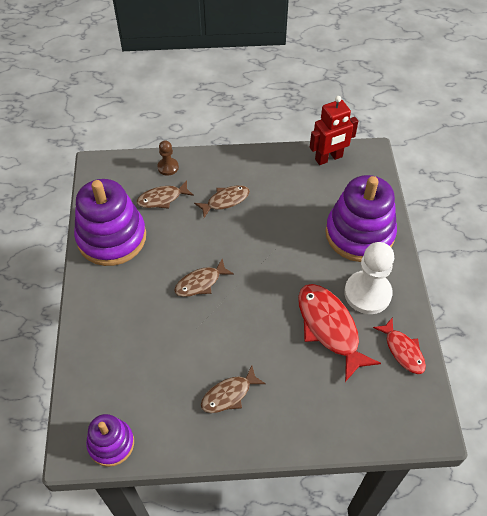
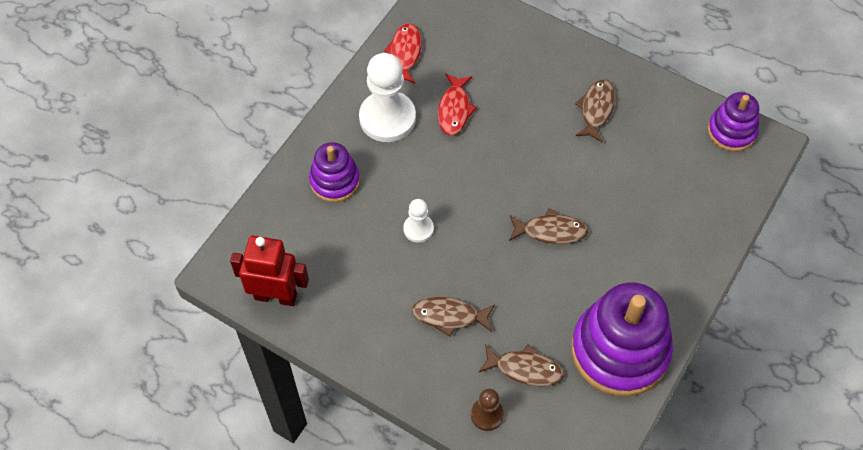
camera: 145 degrees left, 5 degrees up
(229, 394) = (596, 109): brown fish -> brown fish turned 75 degrees counterclockwise
(284, 236) = (418, 229): none -> white pawn
(329, 328) = (454, 109): red fish -> red fish, size x0.59
(359, 234) = (335, 181): purple stacking toy -> purple stacking toy, size x0.55

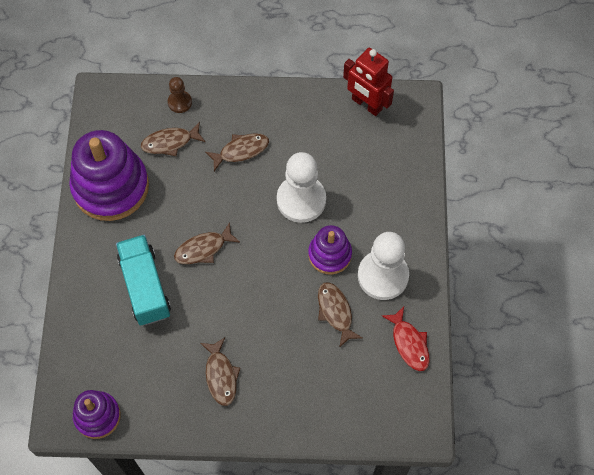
camera: 150 degrees right, 5 degrees up
(275, 296) = (366, 104): red robot -> red robot turned 60 degrees clockwise
(335, 181) = (386, 204): purple stacking toy -> purple stacking toy (329, 254)
(418, 229) = (301, 200): white pawn -> white pawn, size x1.96
(454, 109) = (335, 312): red fish -> brown fish
(631, 223) = (145, 287): none -> turquoise truck

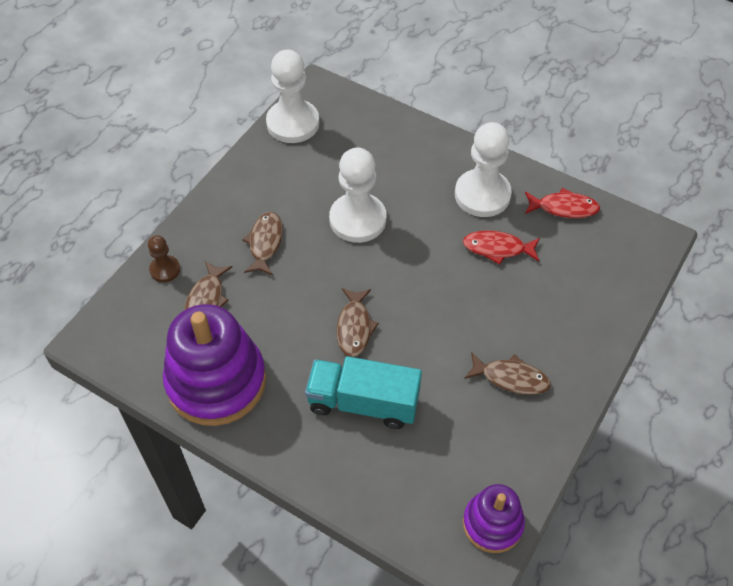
camera: 60 degrees left, 10 degrees down
(329, 254) = (433, 224): purple stacking toy -> none
(335, 312) = (497, 248): brown fish -> red fish
(366, 104) = (293, 123): red robot -> white pawn

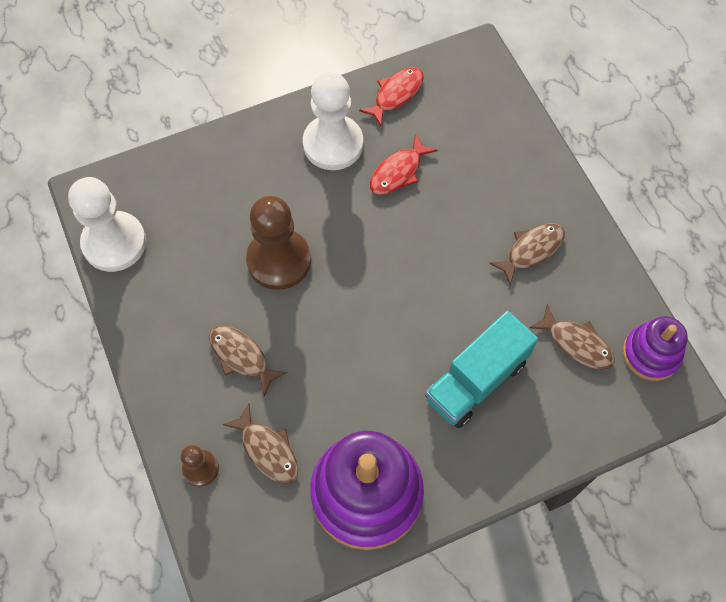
camera: 55 degrees left, 10 degrees up
(354, 327) = (394, 338): brown fish -> brown fish (576, 343)
(357, 219) = (279, 260): white pawn -> brown pawn

